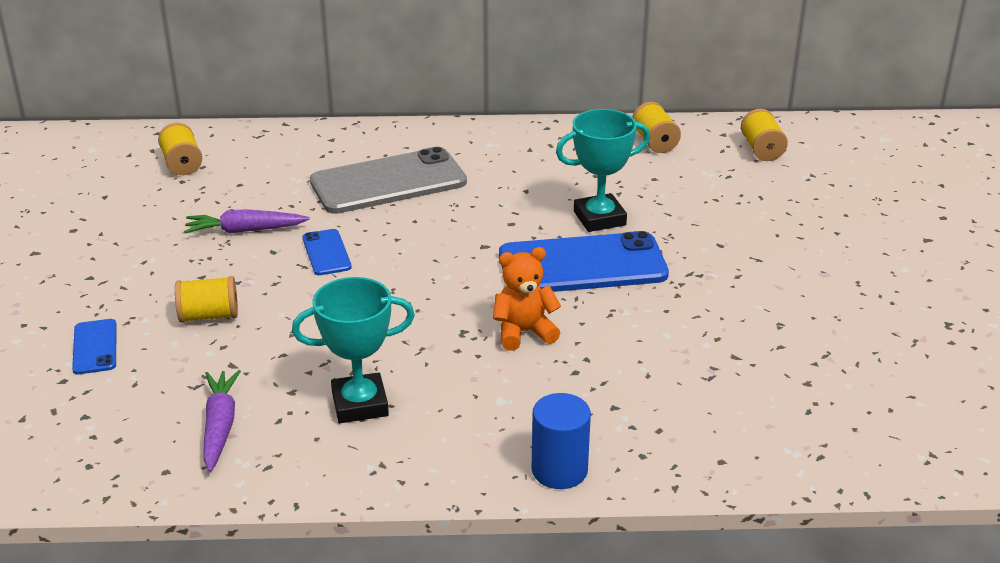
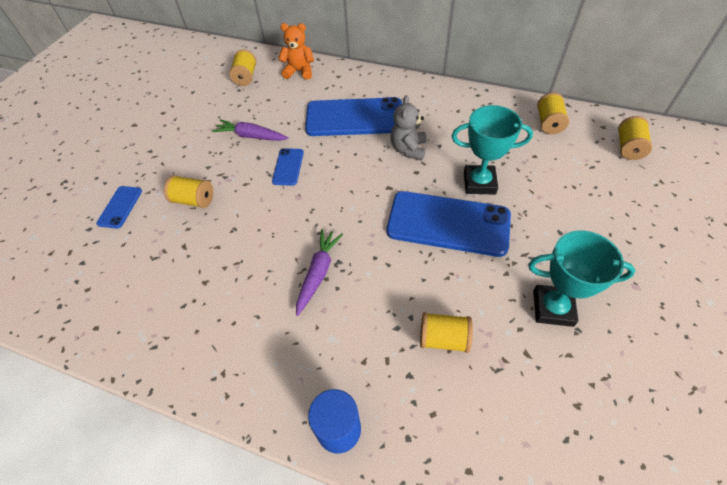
camera: 25 degrees right, 20 degrees up
(220, 426) = (147, 298): purple carrot -> purple carrot (318, 273)
(360, 404) = (239, 309): turquoise trophy -> turquoise trophy (553, 308)
(388, 182) = (354, 118): grey phone -> blue phone
(486, 202) = (408, 149): none -> grey teddy bear
(524, 332) = (378, 276): orange teddy bear -> orange teddy bear (299, 71)
(636, 367) = (443, 339): none -> yellow spool

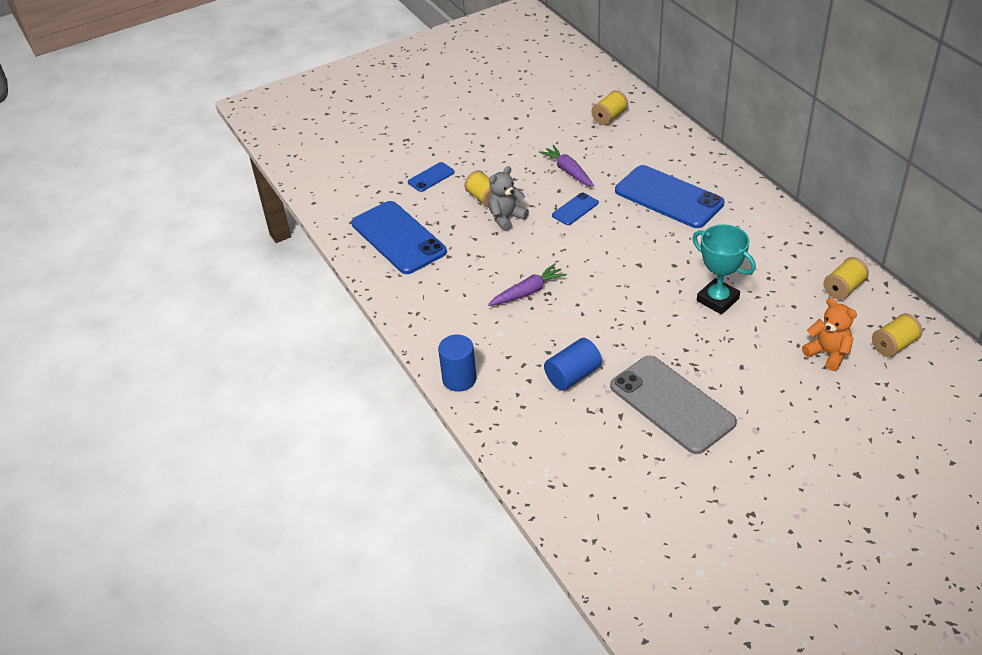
camera: 40 degrees right, 10 degrees down
(299, 71) = (661, 133): orange teddy bear -> orange teddy bear (828, 353)
(408, 149) = (687, 245): grey teddy bear -> grey teddy bear (506, 218)
(443, 339) = (573, 375): yellow spool -> blue cylinder
(448, 223) = (657, 313): blue phone -> blue phone (398, 238)
(553, 308) = (672, 404): turquoise trophy -> grey phone

